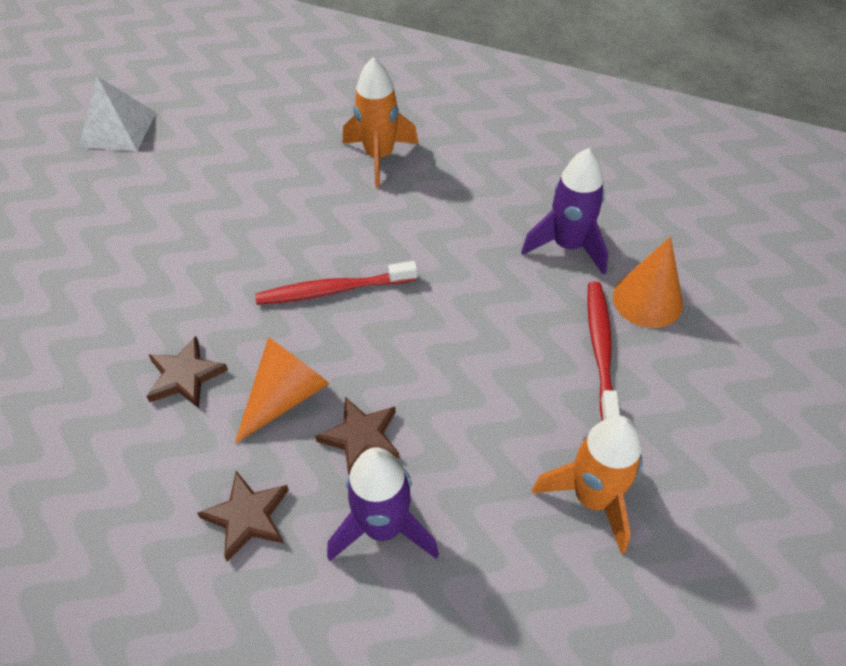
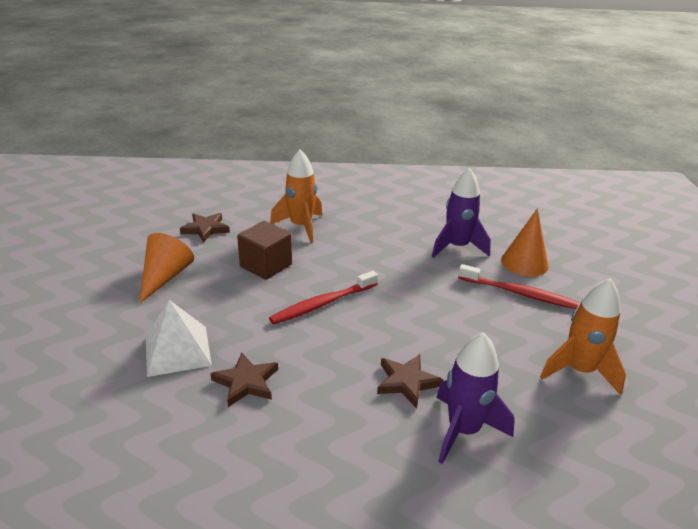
camera: 25 degrees left, 20 degrees down
(118, 129) = (87, 247): white pyramid -> white pyramid (177, 350)
(247, 517) = (360, 457): brown star -> brown star (205, 229)
(286, 396) = (334, 373): orange cone -> orange cone (165, 277)
(300, 210) = (266, 265): none -> brown cube
(600, 349) = (518, 293): red toothbrush -> red toothbrush turned 135 degrees clockwise

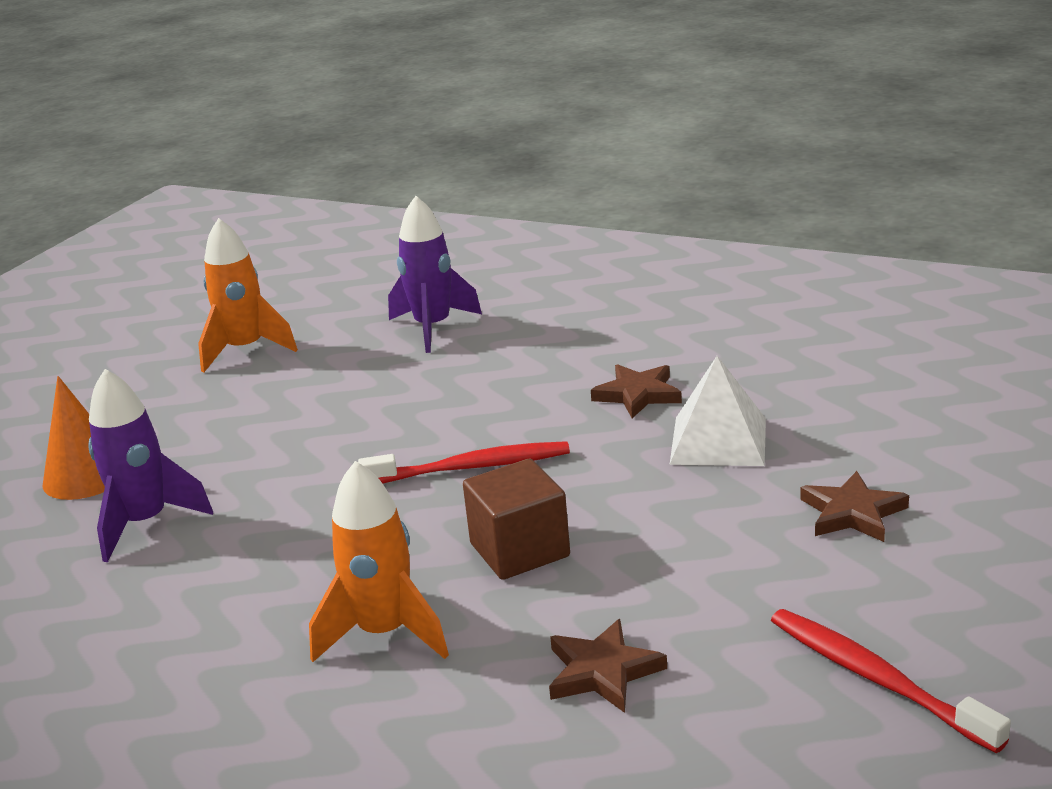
camera: 150 degrees left, 5 degrees down
(165, 277) = (720, 560): orange cone -> none
(407, 382) = (447, 368): brown star -> brown star (852, 513)
(518, 293) = (172, 434): red toothbrush -> red toothbrush (876, 678)

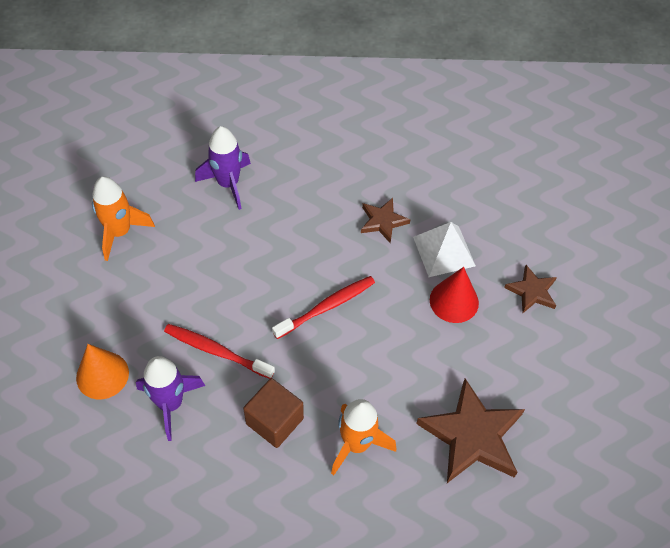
camera: 30 degrees left, 30 degrees up
(519, 550) = (389, 364): brown cube -> brown cube (274, 421)
(602, 671) = (472, 435): brown star -> brown star, size x1.85
(694, 498) = (454, 301): none -> red cone
(876, 678) = (587, 401): red toothbrush -> red toothbrush (216, 351)

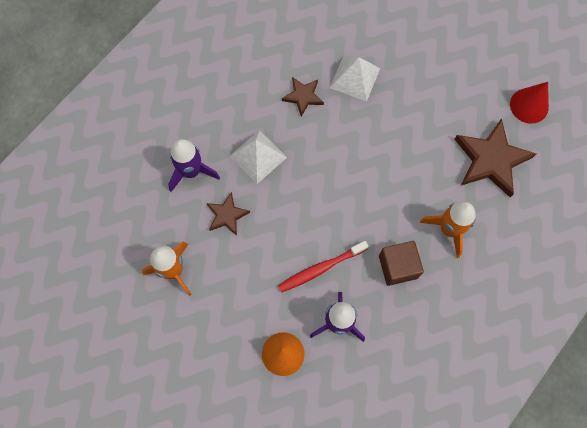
camera: 50 degrees left, 15 degrees up
(288, 225) = (258, 156): none -> white pyramid
(327, 307) = (340, 178): red toothbrush -> none
(454, 301) = (395, 100): red cone -> red cone (529, 105)
(532, 291) = (423, 51): brown star -> brown star (227, 215)

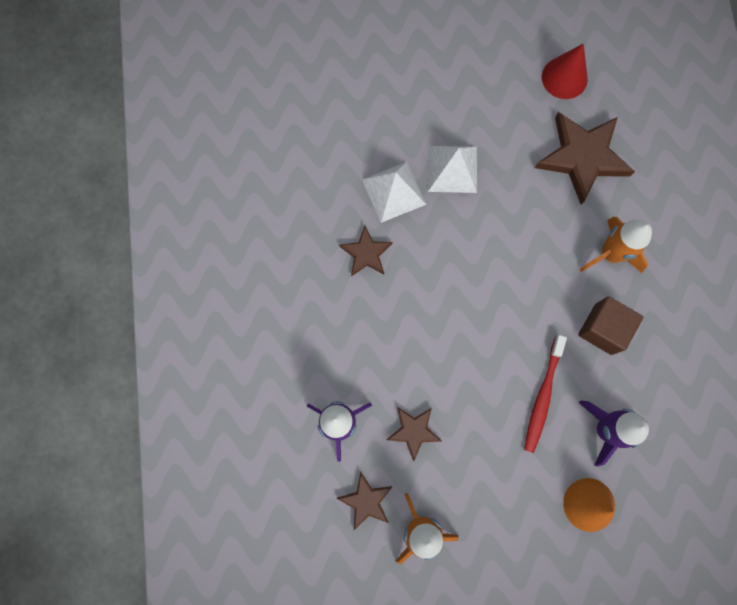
camera: 45 degrees left, 5 degrees up
(162, 226) = (366, 501): none -> brown star
(258, 156) = (384, 349): white pyramid -> white pyramid (452, 169)

